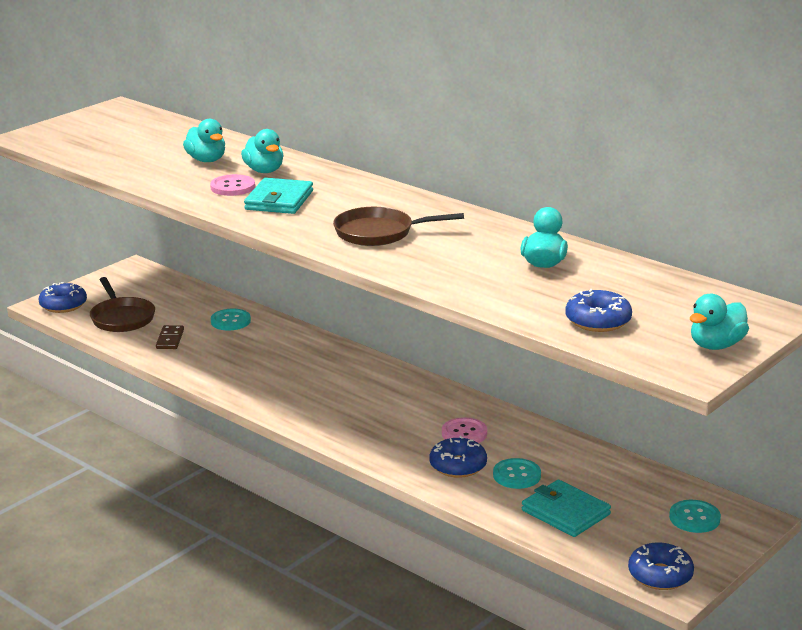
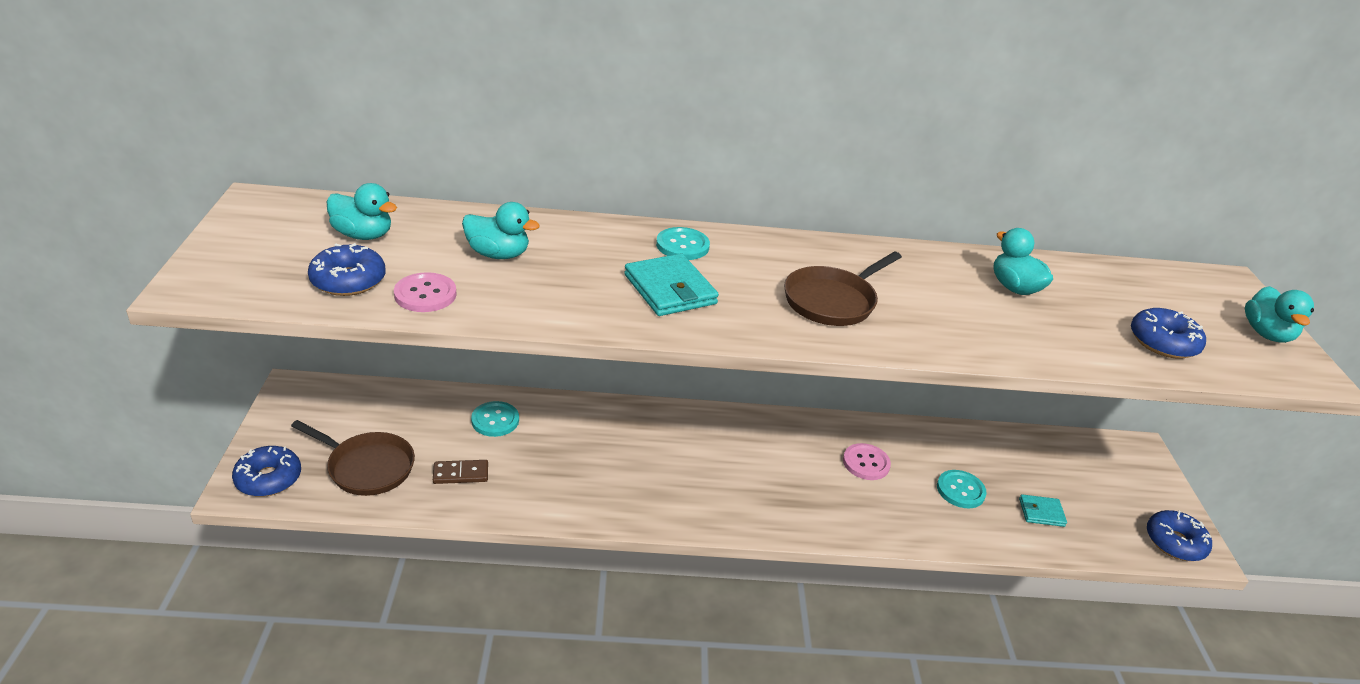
camera: 45 degrees left, 10 degrees up
(170, 339) = (460, 474): brown domino -> brown domino turned 60 degrees counterclockwise
(232, 187) = (591, 286): pink button -> pink button (425, 294)
(264, 171) = (586, 250): turquoise duck -> turquoise duck (363, 235)
(458, 466) = (910, 504): blue donut -> blue donut (348, 280)
(565, 512) = (1041, 512): turquoise wallet -> turquoise wallet, size x0.58
(694, 518) = (1112, 468): turquoise button -> turquoise button (682, 245)

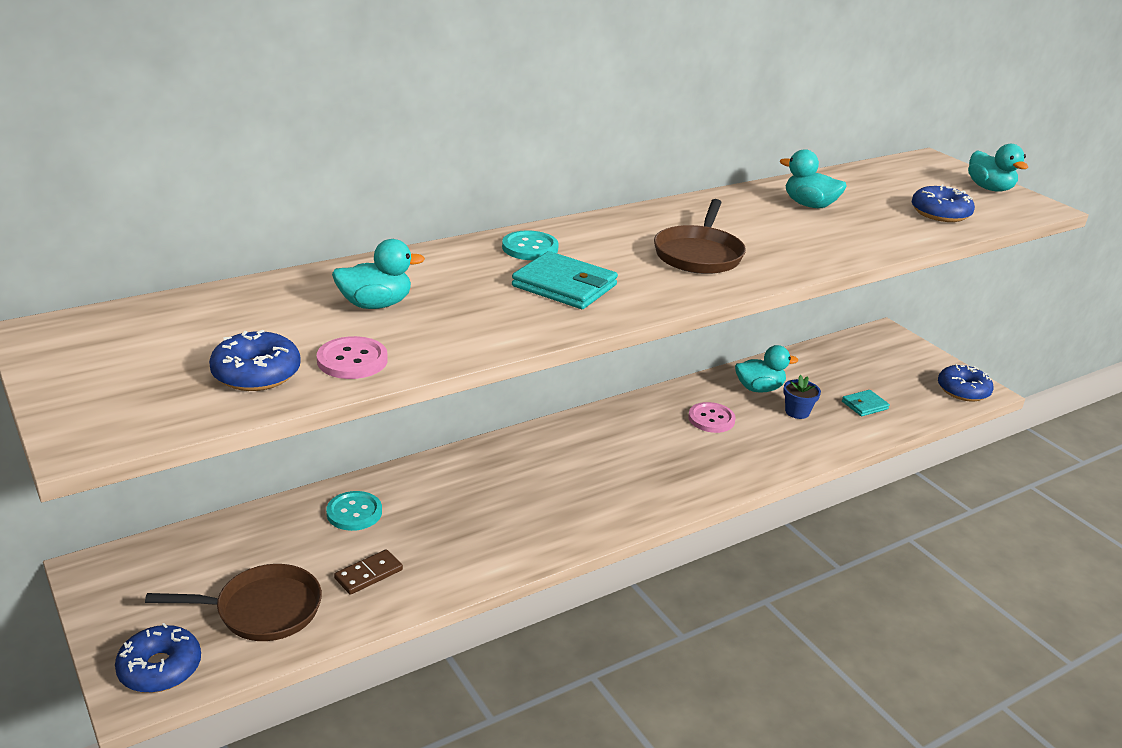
camera: 30 degrees left, 5 degrees down
(363, 235) = (214, 329): turquoise duck -> turquoise duck (759, 388)
(960, 490) = (797, 412): turquoise button -> blue flower pot

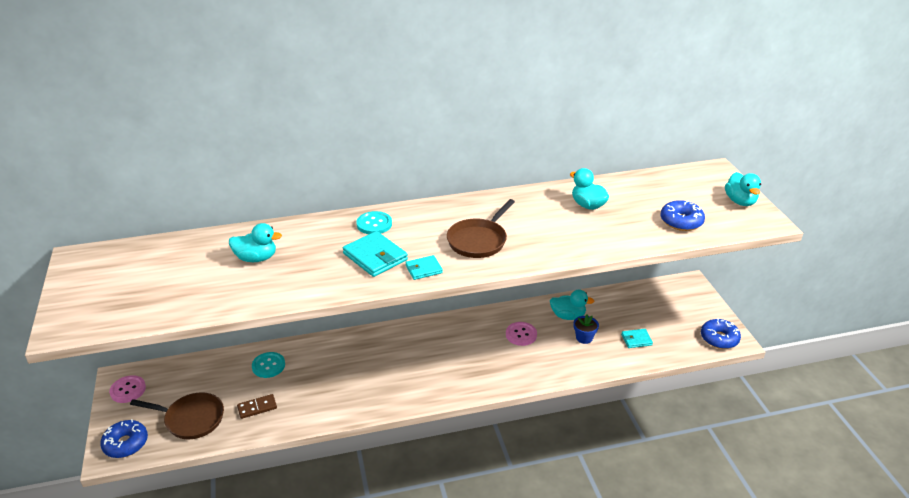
camera: 20 degrees right, 5 degrees up
(256, 373) = (164, 300): blue donut -> none
(352, 360) = (219, 297): pink button -> pink button (128, 390)
(649, 294) = (423, 269): none -> turquoise wallet

